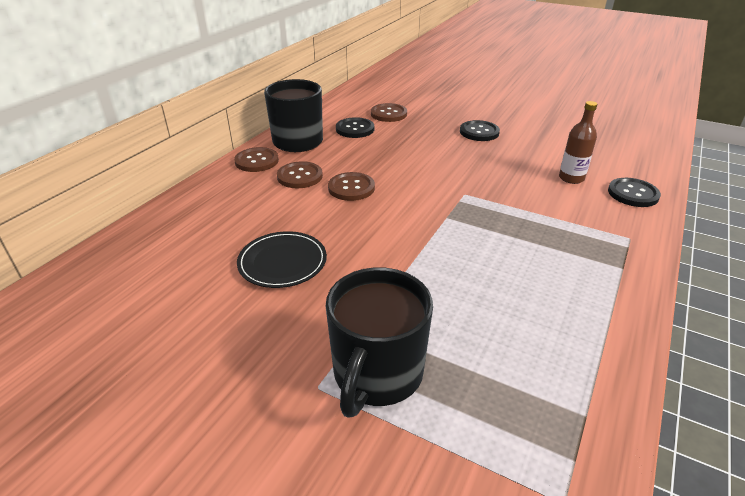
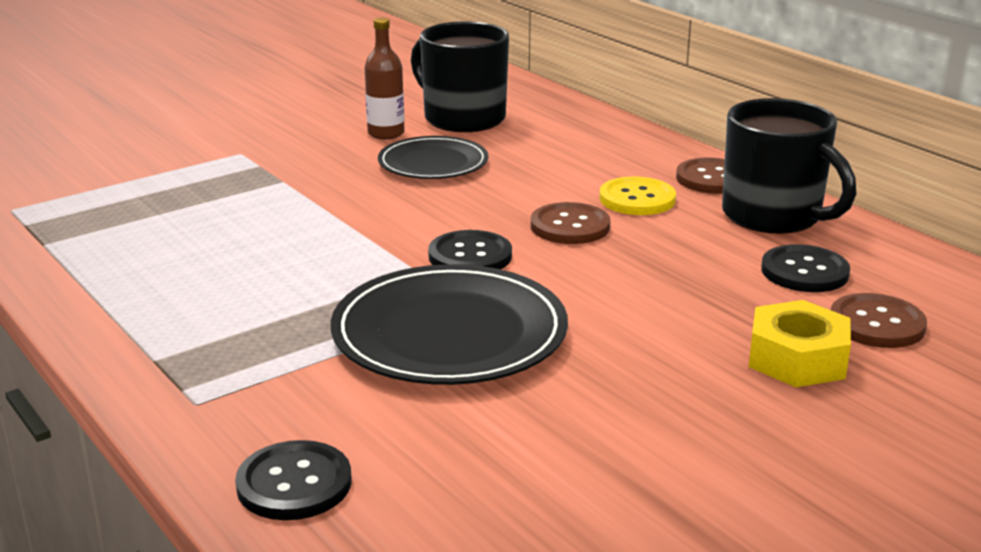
camera: 115 degrees right, 10 degrees down
(300, 176) = (637, 199): brown button -> yellow button
(377, 374) = (219, 175): black mug -> black mug (463, 118)
(430, 123) = (797, 359): none -> yellow nut
(479, 132) = (714, 406): black button -> black button (470, 256)
(493, 192) = (449, 333): none -> black plate
(571, 178) = (419, 436): brown bottle -> brown bottle (386, 133)

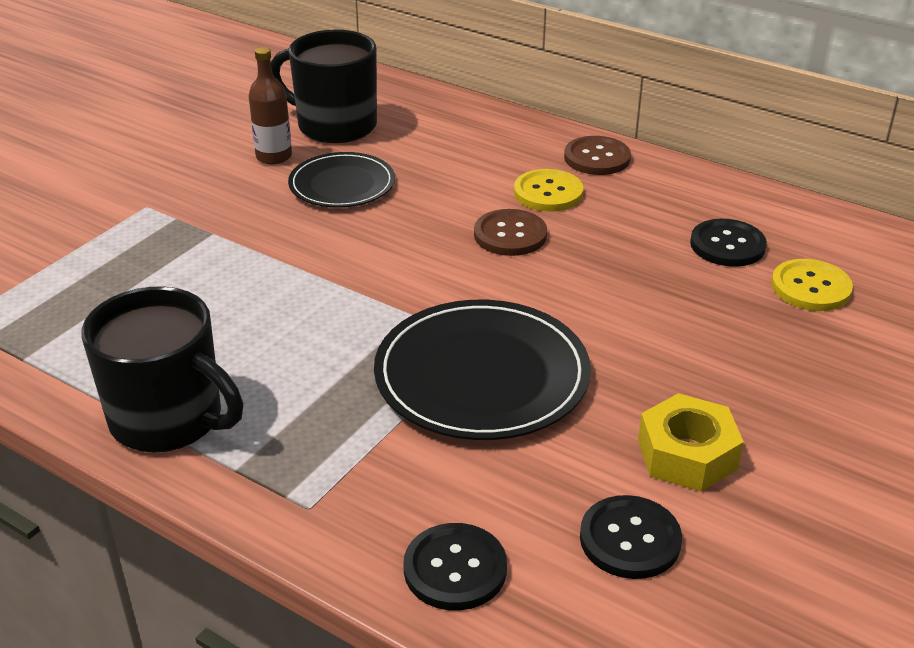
camera: 20 degrees left, 10 degrees up
(470, 256) = (445, 286): black button -> black button (630, 539)
(773, 216) = (670, 190): black mug -> black mug (168, 419)
(797, 359) = (772, 337): yellow nut -> yellow nut (687, 454)
(876, 324) = (810, 287): brown button -> yellow button

